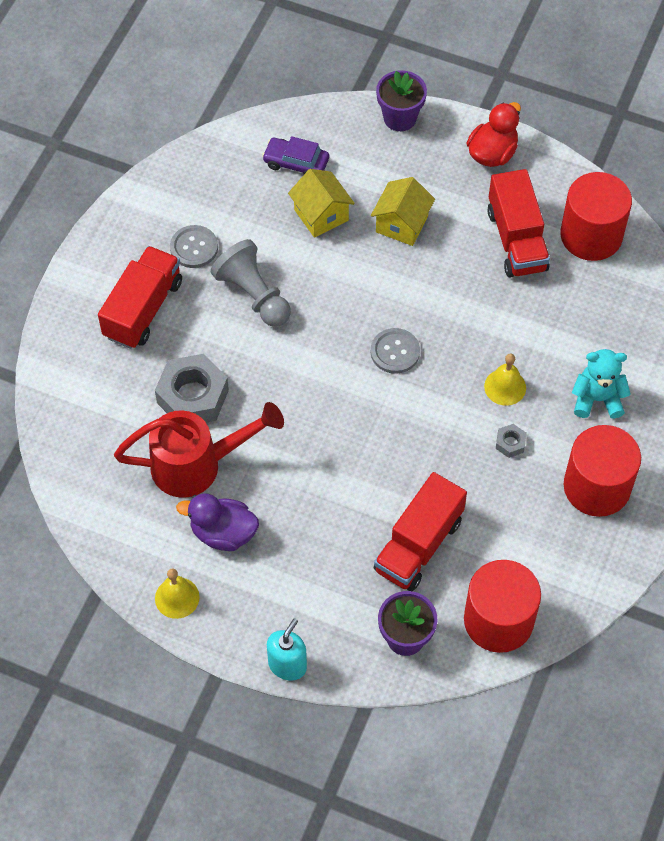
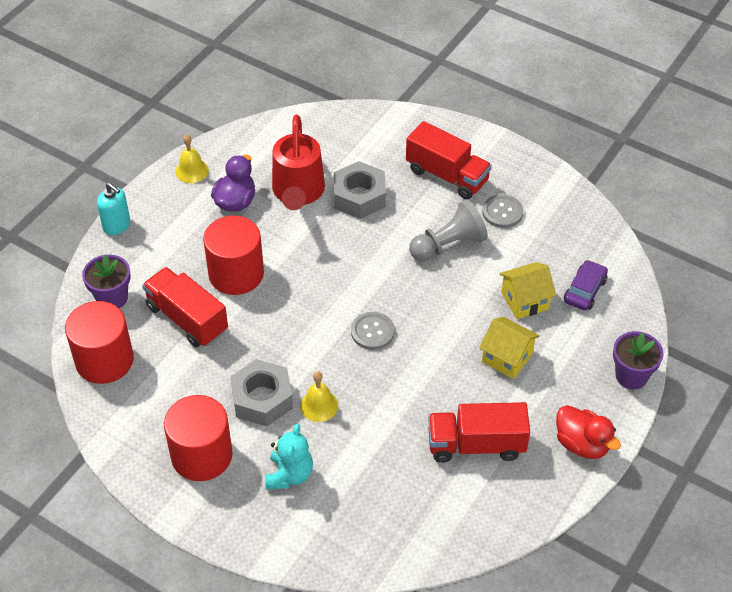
camera: 100 degrees right, 10 degrees down
(510, 443) = (262, 399): grey nut -> grey nut, size x2.26
(591, 235) = (472, 509): red cylinder -> red cylinder (236, 274)

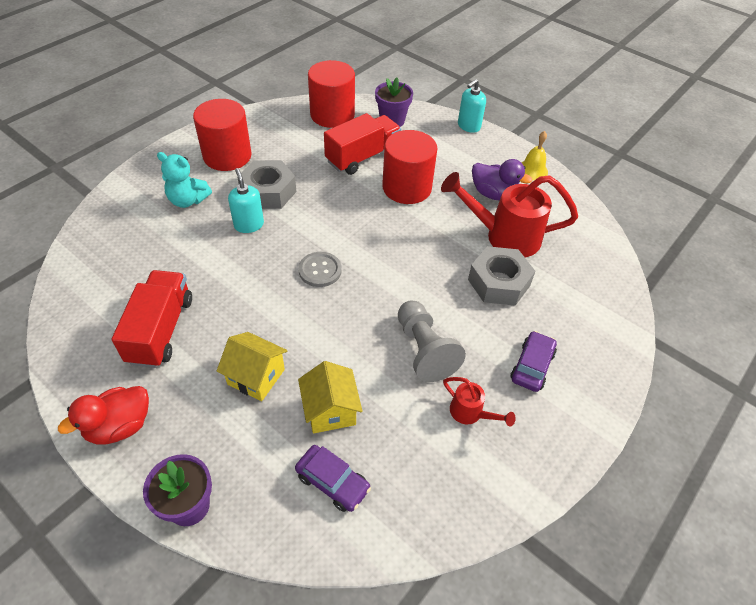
camera: 95 degrees right, 0 degrees up
(319, 405) = (249, 225): yellow bell -> turquoise soap dispenser
(447, 175) = (532, 366): red truck -> purple car
(502, 212) = (471, 413): grey button -> red watering can
(507, 358) = (256, 377): yellow house -> yellow house turned 75 degrees clockwise

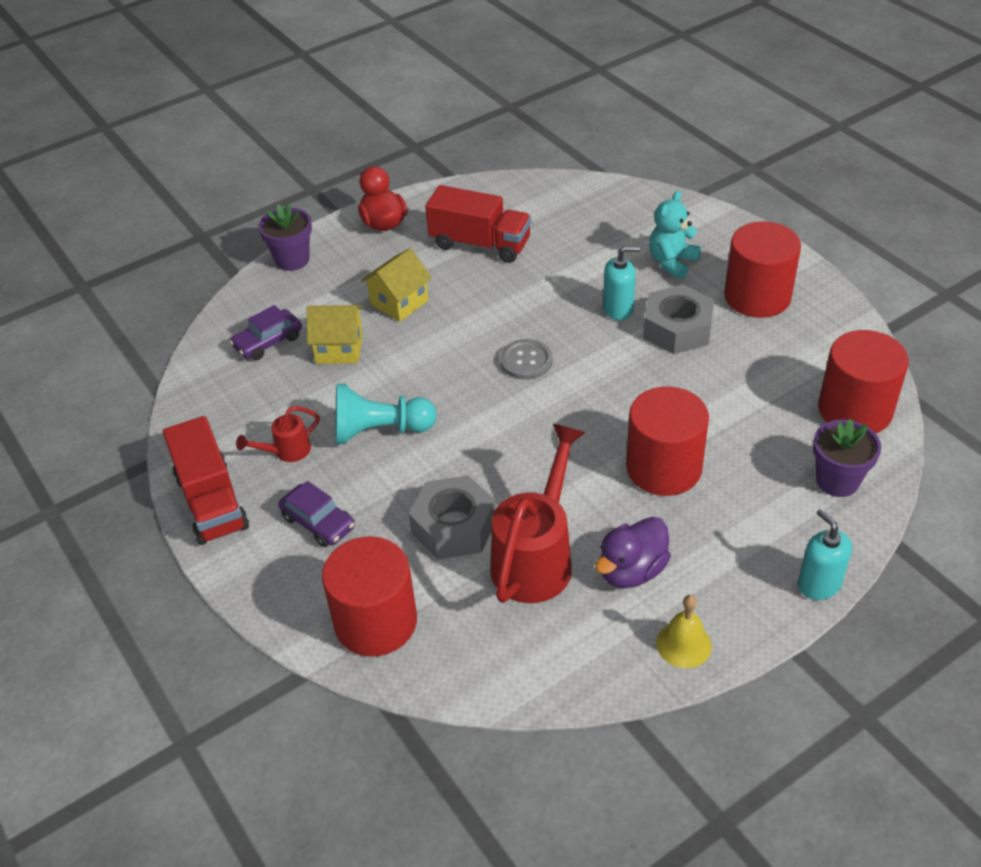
camera: 110 degrees right, 5 degrees down
(362, 157) = (742, 430): red truck -> red truck (212, 502)
(424, 350) = (380, 430): grey pawn -> turquoise pawn
(595, 308) = (375, 622): none -> red cylinder

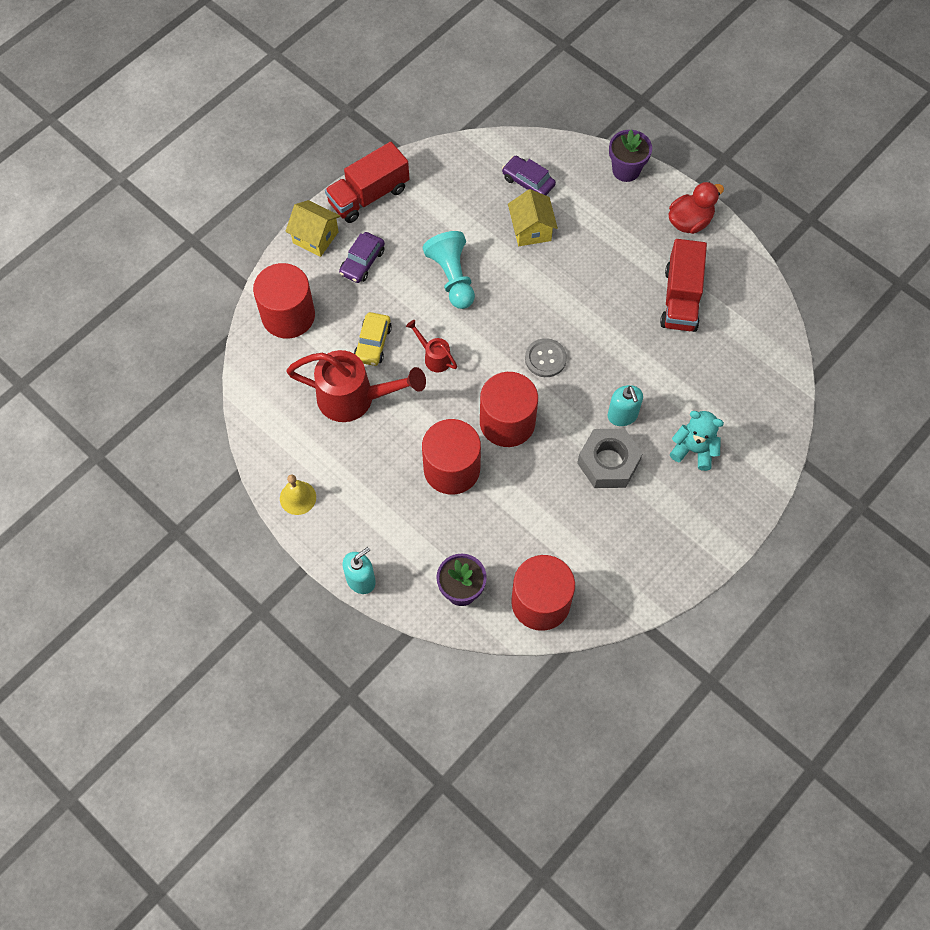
camera: 75 degrees right, 20 degrees up
(286, 452) = (421, 225): red watering can -> red watering can (434, 357)
(399, 302) = (592, 257): yellow house -> yellow house (315, 237)
(454, 526) = (373, 343): grey nut -> yellow car
(631, 570) = (353, 459): purple duck -> none
(757, 296) = (664, 521): red cylinder -> red cylinder (507, 422)

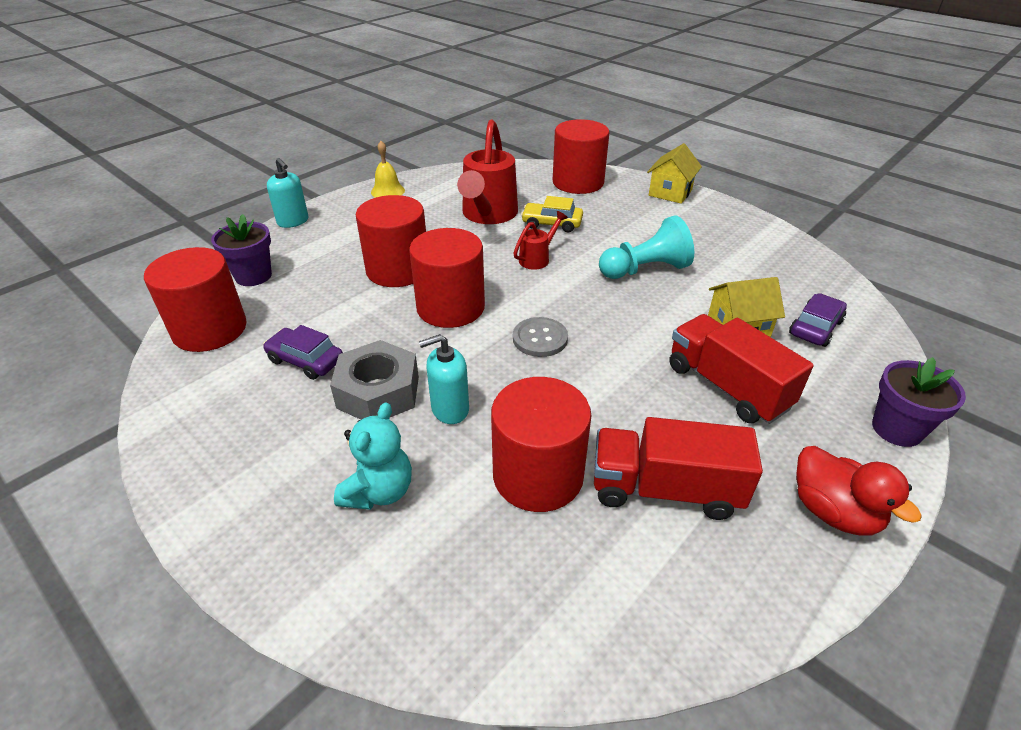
camera: 90 degrees right, 25 degrees down
(362, 262) = (649, 216): purple car -> purple car (305, 360)
(368, 195) = (734, 218): red truck -> red truck (727, 387)
(675, 364) = (538, 475): none -> red cylinder

